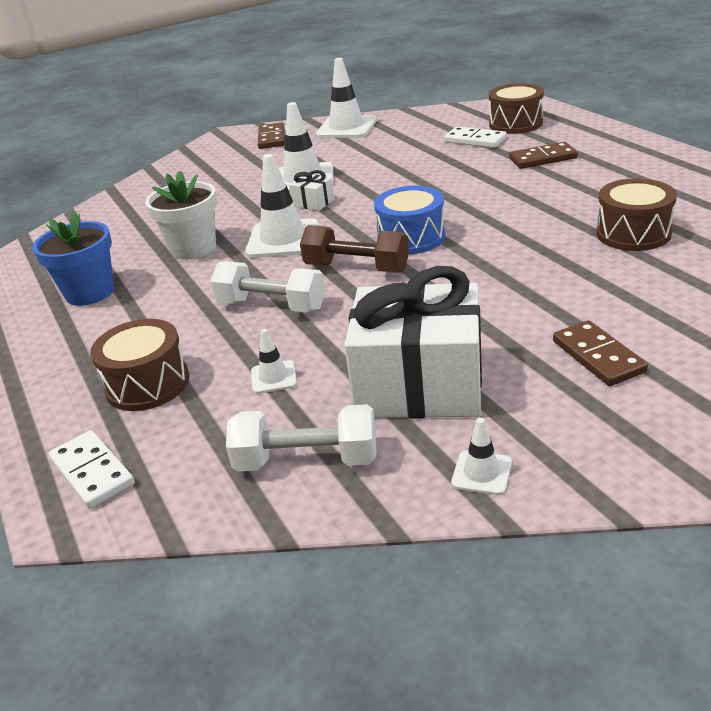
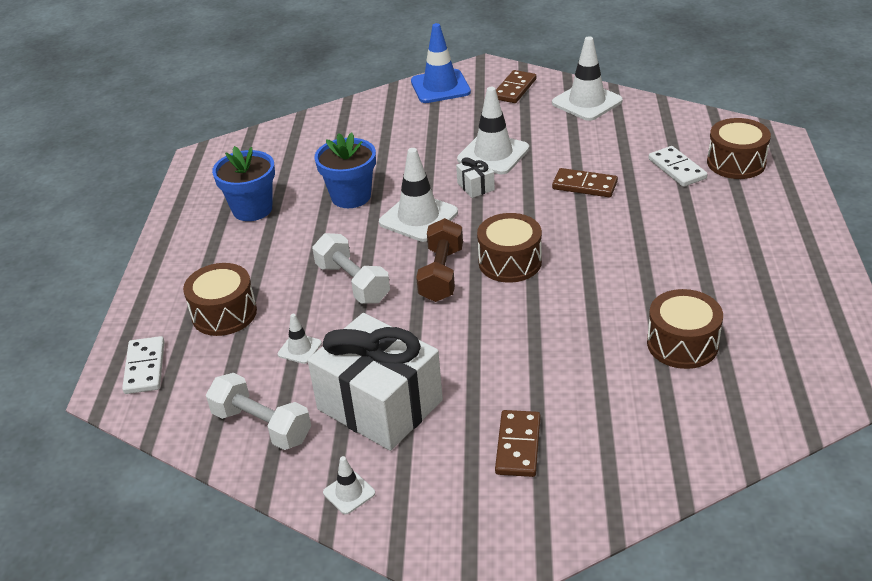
camera: 30 degrees right, 5 degrees up
(193, 248) = (351, 196): white flower pot -> blue flower pot
(198, 156) = (440, 87): none -> blue traffic cone
(356, 268) = (441, 274): brown dumbbell -> brown dumbbell turned 45 degrees clockwise
(411, 238) = (510, 262): blue drum -> brown drum
(543, 158) = (709, 220): brown domino -> brown domino (584, 185)

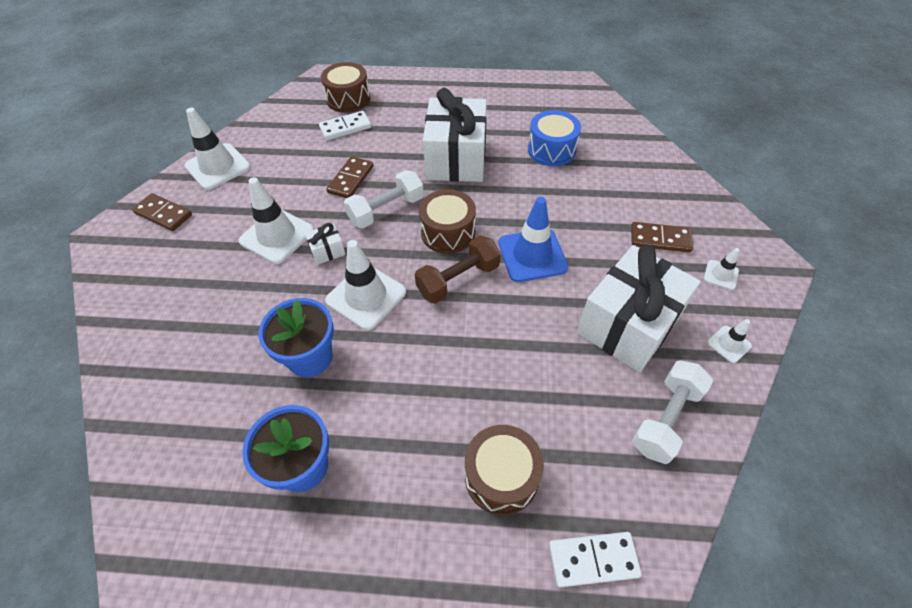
camera: 90 degrees left, 15 degrees up
(299, 349) = (559, 393): white traffic cone -> white traffic cone (721, 275)
(353, 283) = (462, 350): white dumbbell -> white dumbbell (386, 210)
(440, 87) = (120, 274): blue traffic cone -> blue traffic cone (532, 255)
(441, 274) = (458, 280): brown dumbbell -> brown dumbbell turned 45 degrees counterclockwise
(640, 259) = (456, 159): none -> white gift
(682, 344) = (551, 150): brown drum -> blue drum

